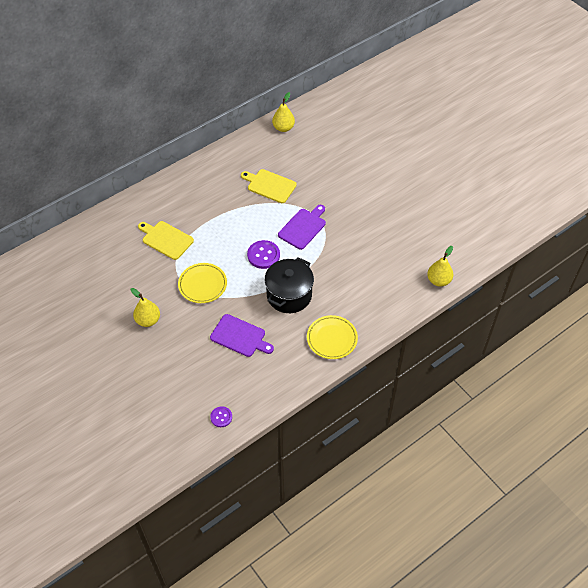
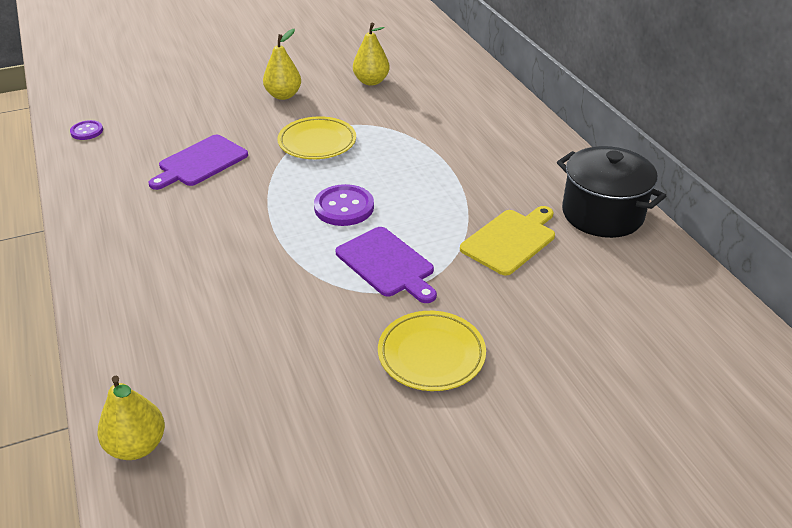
camera: 105 degrees right, 15 degrees down
(166, 239) = (422, 121): yellow cutting board -> none
(283, 128) = (680, 286): yellow pear -> yellow pear (371, 81)
(289, 295) = (243, 221): black pot -> black pot (602, 214)
(332, 339) = (122, 252): yellow plate -> yellow plate (431, 355)

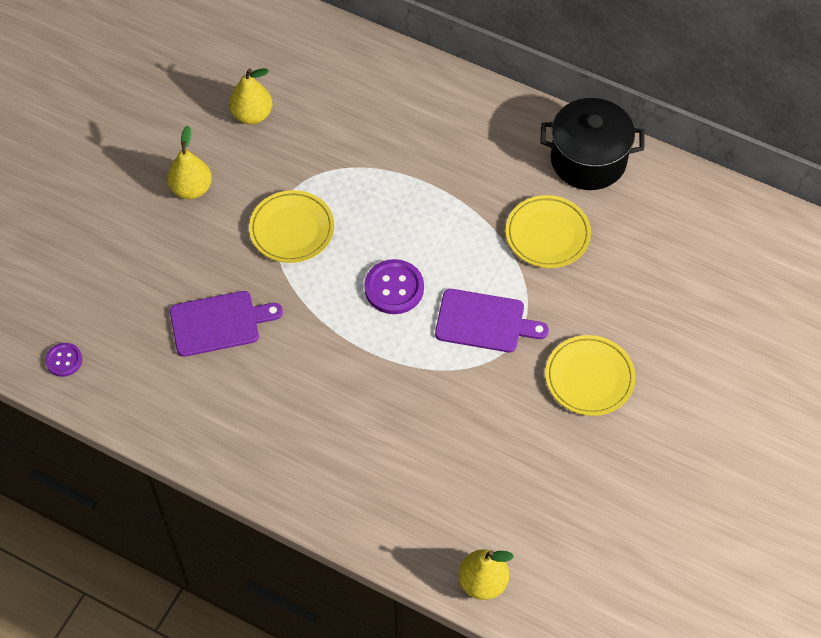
camera: 40 degrees left, 20 degrees up
(200, 162) = (219, 323): purple cutting board -> purple cutting board turned 105 degrees counterclockwise
(510, 240) = (547, 235): yellow cutting board -> yellow plate

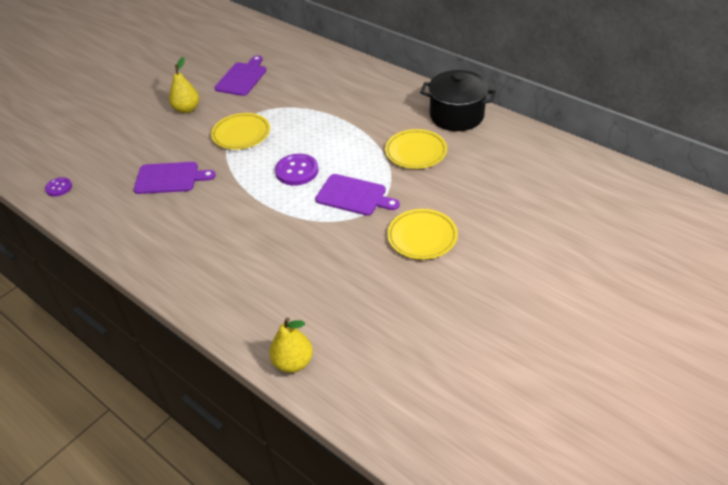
camera: 15 degrees right, 15 degrees down
(252, 115) = (242, 78): yellow pear -> purple cutting board

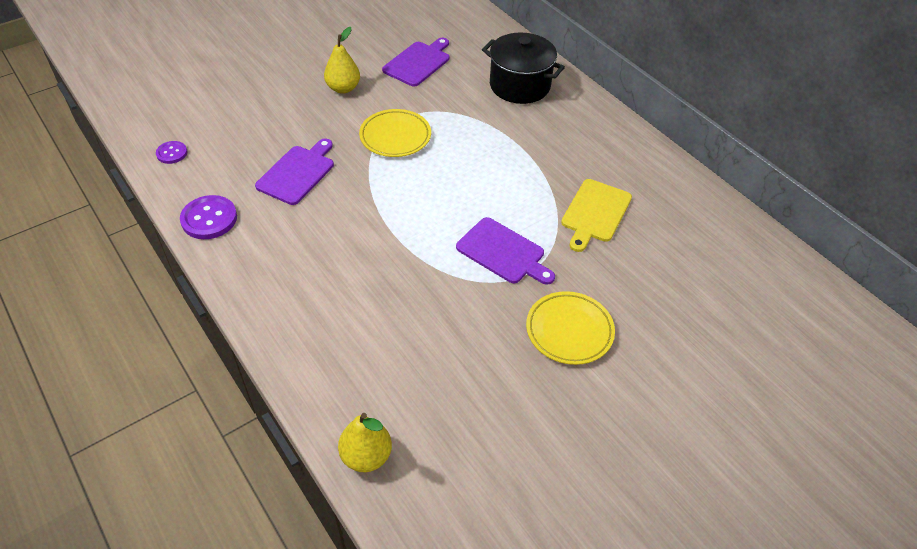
camera: 10 degrees right, 5 degrees up
(170, 178) = (297, 173): purple cutting board -> purple cutting board turned 75 degrees counterclockwise
(297, 171) = (445, 201): purple button -> purple button (209, 219)
(416, 152) = (595, 213): yellow plate -> yellow cutting board
(456, 116) = (660, 176): black pot -> black pot (519, 85)

